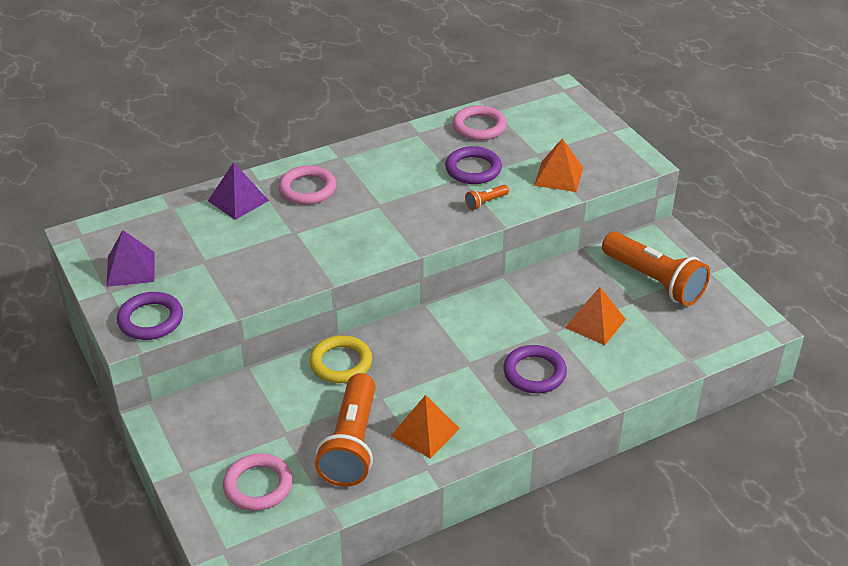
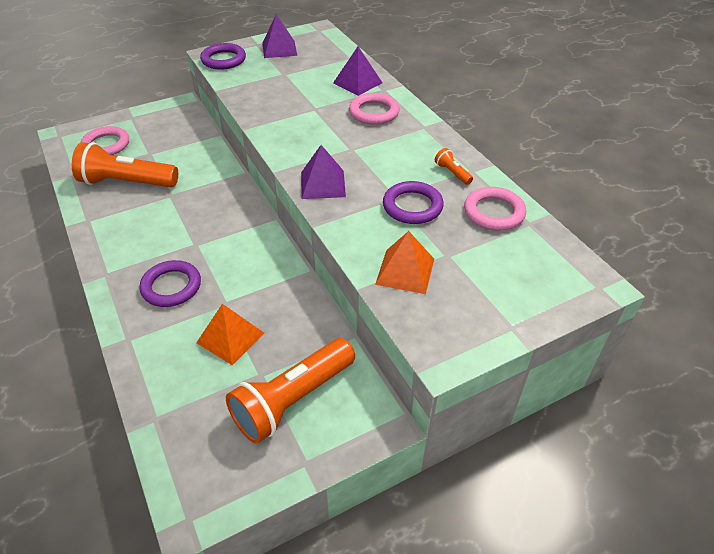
camera: 90 degrees right, 5 degrees up
(341, 363) = (214, 175): yellow ring -> none
(425, 432) = (125, 219): orange pyramid -> none
(440, 222) = (323, 184): none -> purple pyramid
(486, 202) = (355, 213): orange flashlight -> orange flashlight (452, 173)

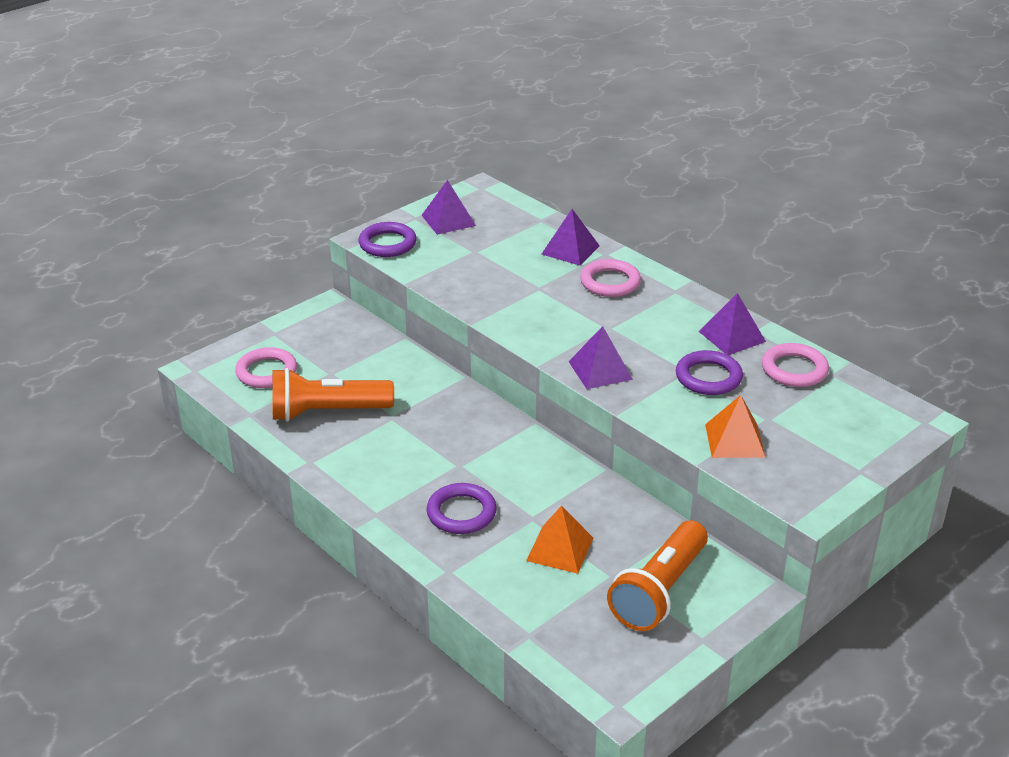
camera: 15 degrees left, 10 degrees down
(452, 173) = (732, 336): orange flashlight -> purple pyramid

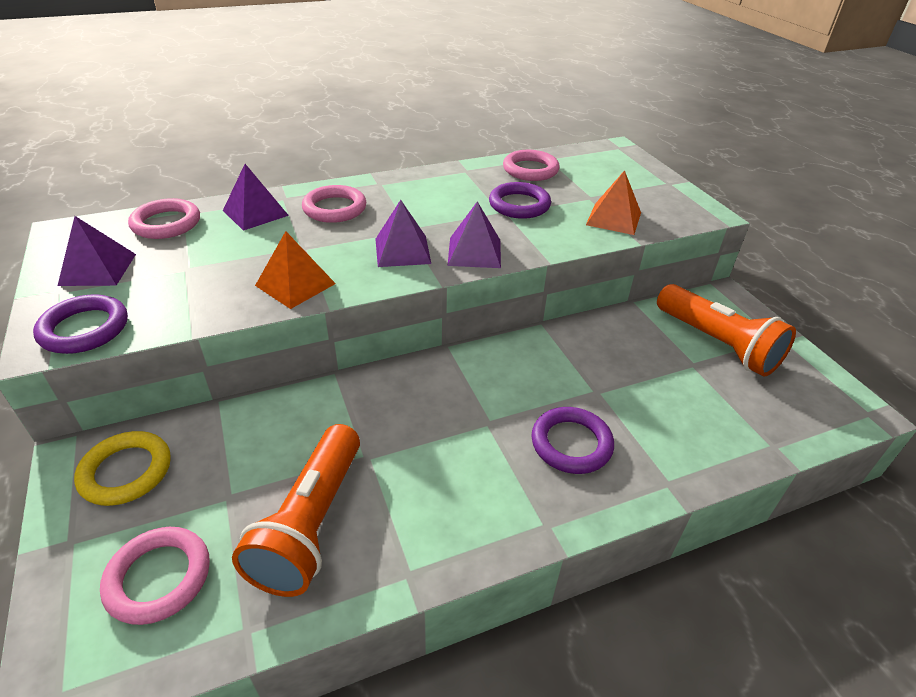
camera: 70 degrees left, 5 degrees up
(329, 329) = (126, 471): none -> yellow ring
(523, 220) = (166, 223): none -> pink ring
(559, 549) = (649, 387): orange pyramid -> orange pyramid (295, 284)
(732, 336) = (468, 179): purple pyramid -> purple pyramid (402, 251)

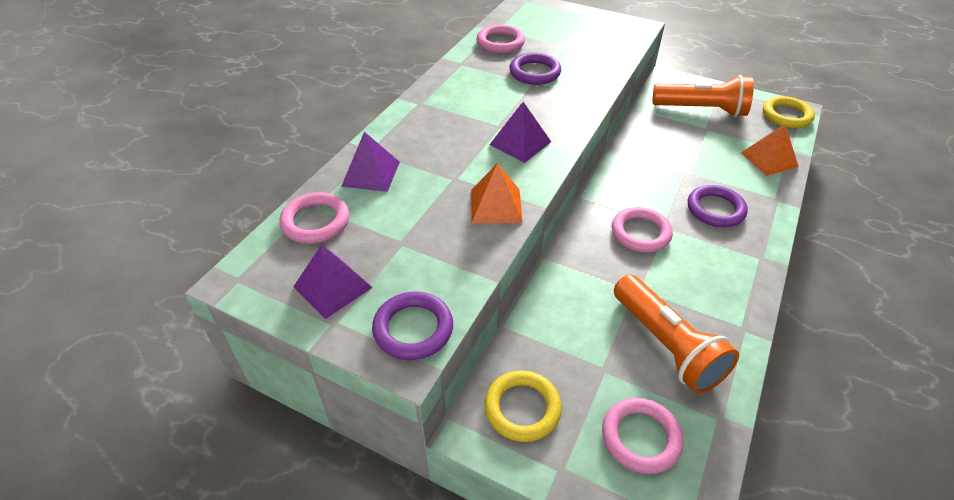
camera: 40 degrees left, 5 degrees up
(334, 208) = (423, 138): pink ring -> pink ring (640, 233)
(474, 252) = (562, 119): purple pyramid -> none
(613, 218) = (599, 54): orange pyramid -> orange pyramid (769, 159)
(833, 409) = (786, 115): none -> yellow ring

